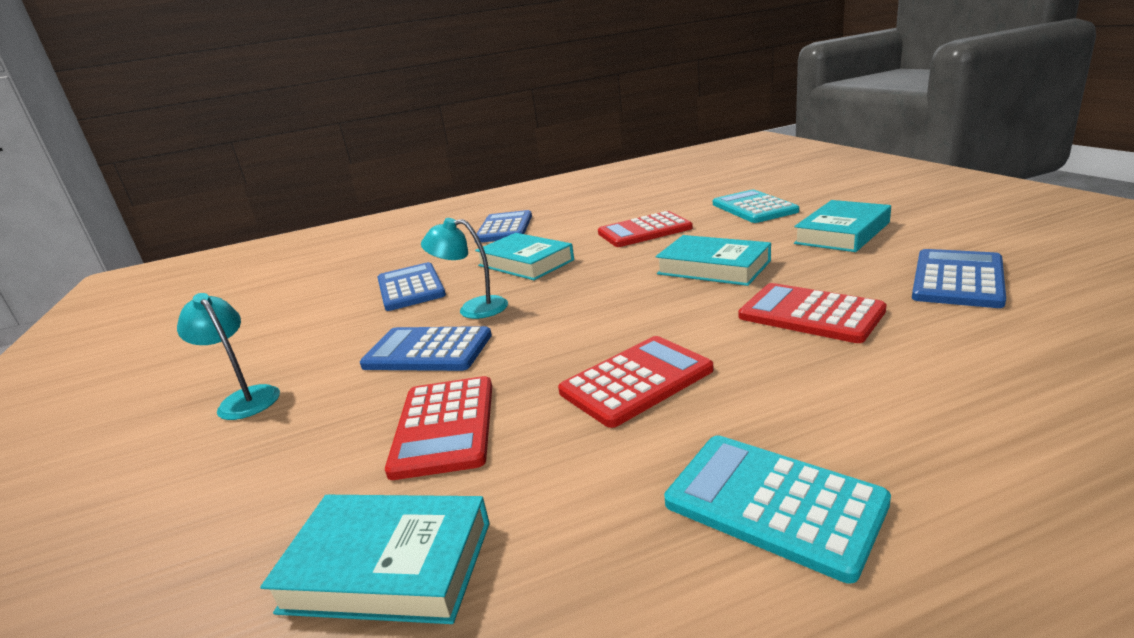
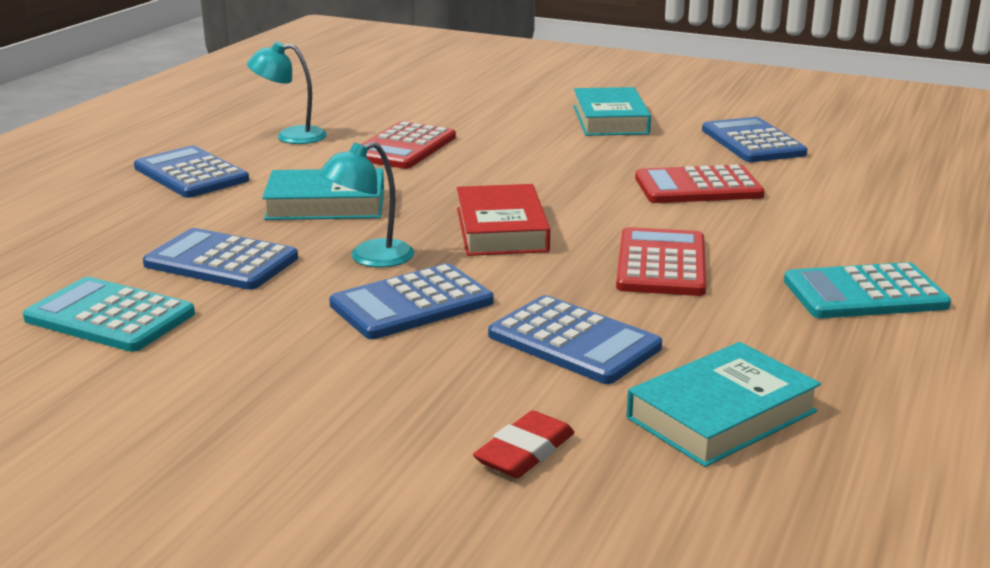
camera: 50 degrees left, 0 degrees up
(241, 508) = (525, 452): none -> red eraser
(245, 398) = (286, 407): turquoise lamp -> turquoise lamp (290, 136)
(444, 427) = (574, 341): red calculator -> blue calculator
(583, 310) = (501, 229): none -> red book
(713, 267) = (552, 168): turquoise book -> none
(753, 208) = (481, 107): turquoise calculator -> turquoise calculator (109, 317)

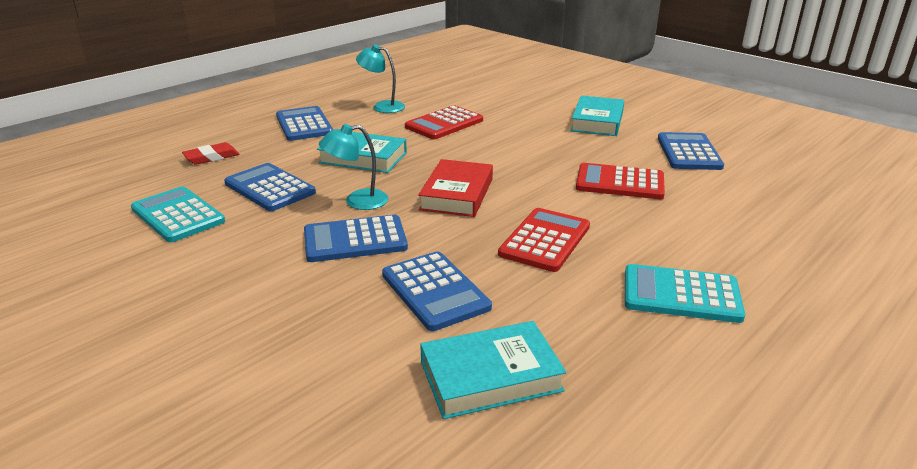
camera: 20 degrees right, 5 degrees up
(525, 452) = (331, 373): red eraser -> red eraser (211, 157)

